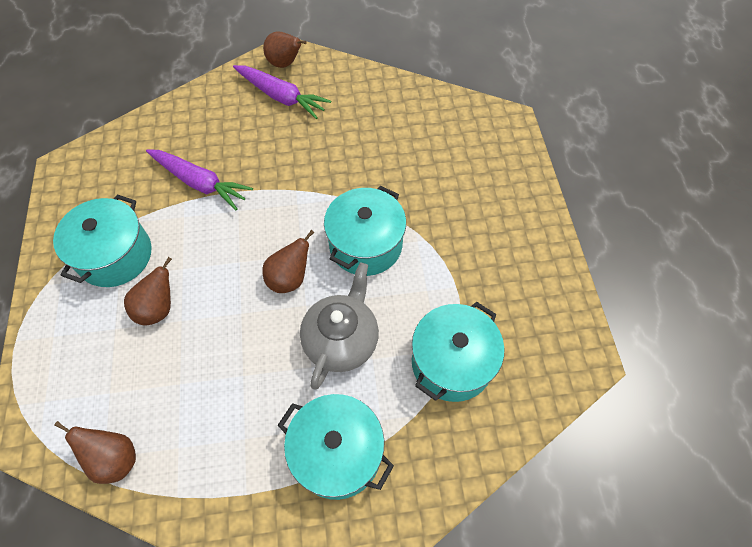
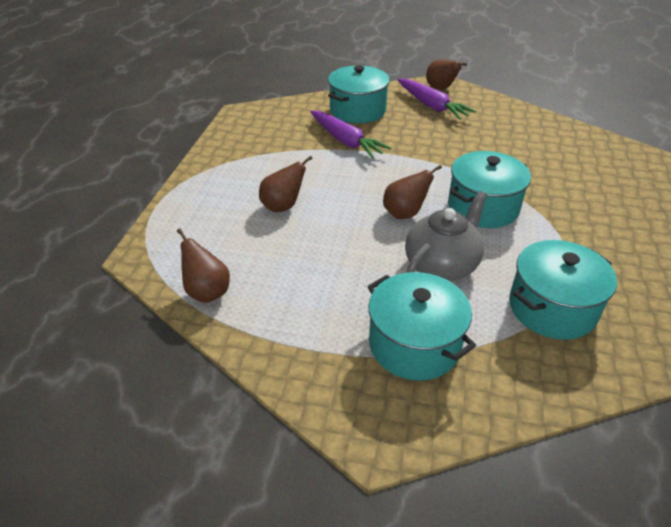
camera: 20 degrees right, 20 degrees down
(115, 255) = (260, 168): turquoise pot -> turquoise pot (357, 110)

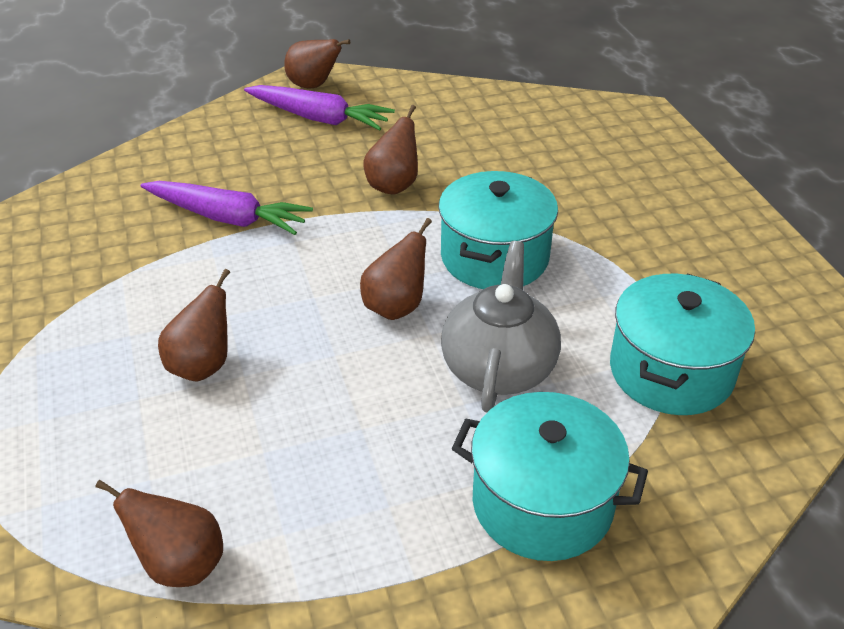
camera: 30 degrees left, 0 degrees up
(357, 110) = (210, 159): turquoise pot -> none
(449, 152) = (393, 185): none -> brown pear

